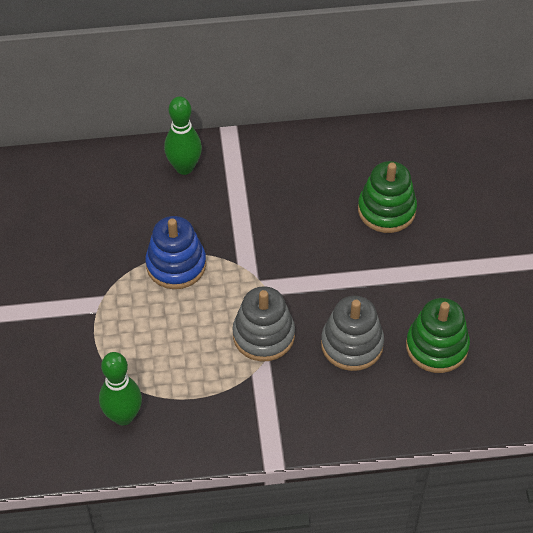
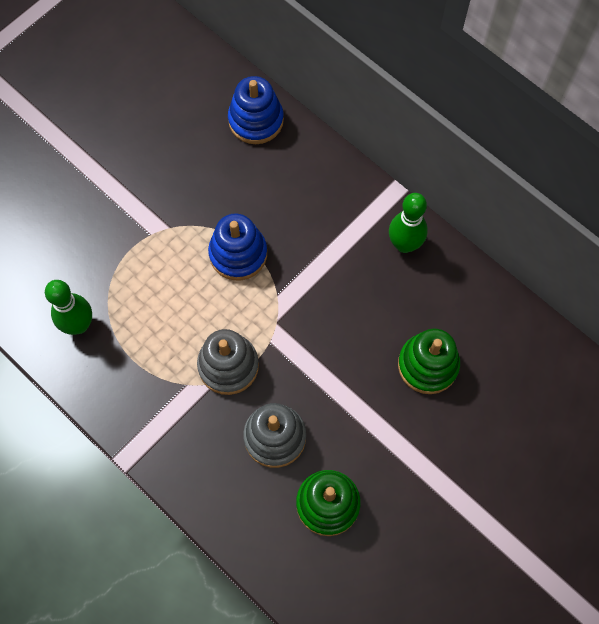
camera: 50 degrees right, 15 degrees up
(74, 176) = (256, 120): none -> blue stacking toy
(184, 167) = (332, 187): green bowling pin -> green bowling pin (404, 244)

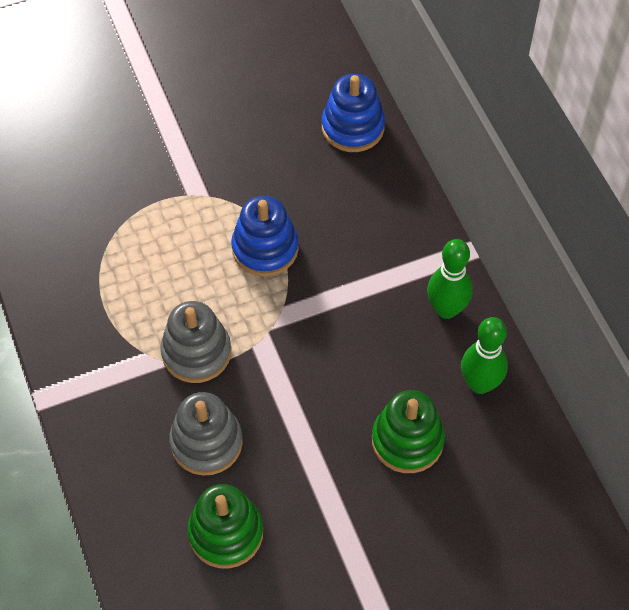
camera: 25 degrees right, 10 degrees down
(79, 325) = (69, 251): green bowling pin -> green bowling pin (480, 384)

